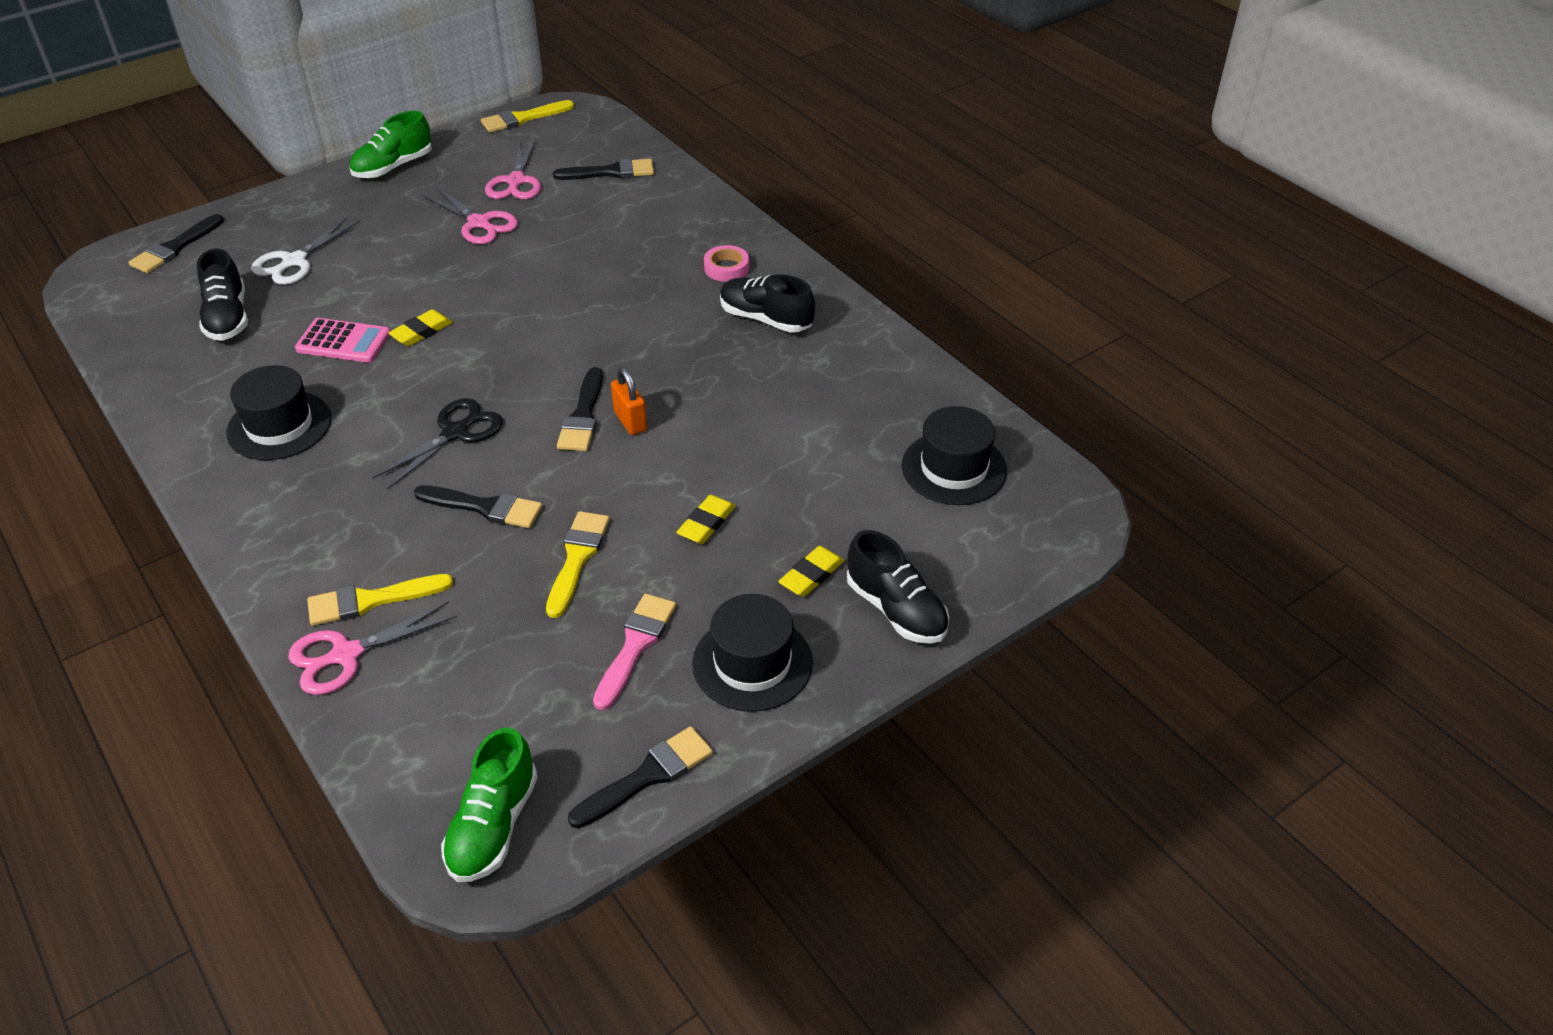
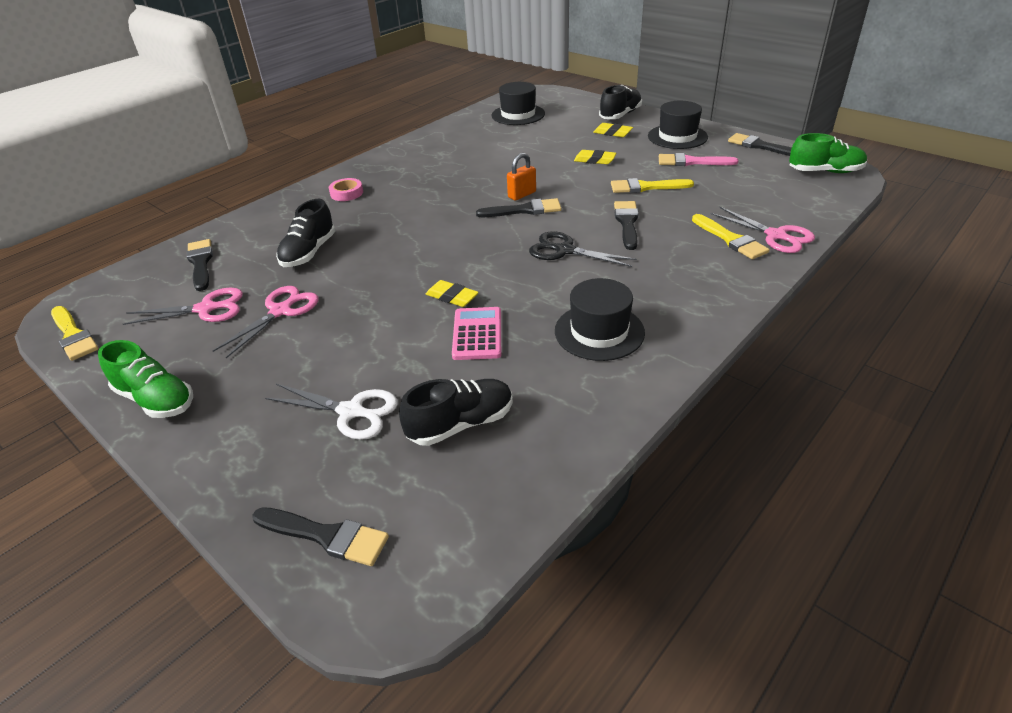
camera: 100 degrees left, 5 degrees down
(765, 319) = (404, 173): black shoe -> black shoe (309, 252)

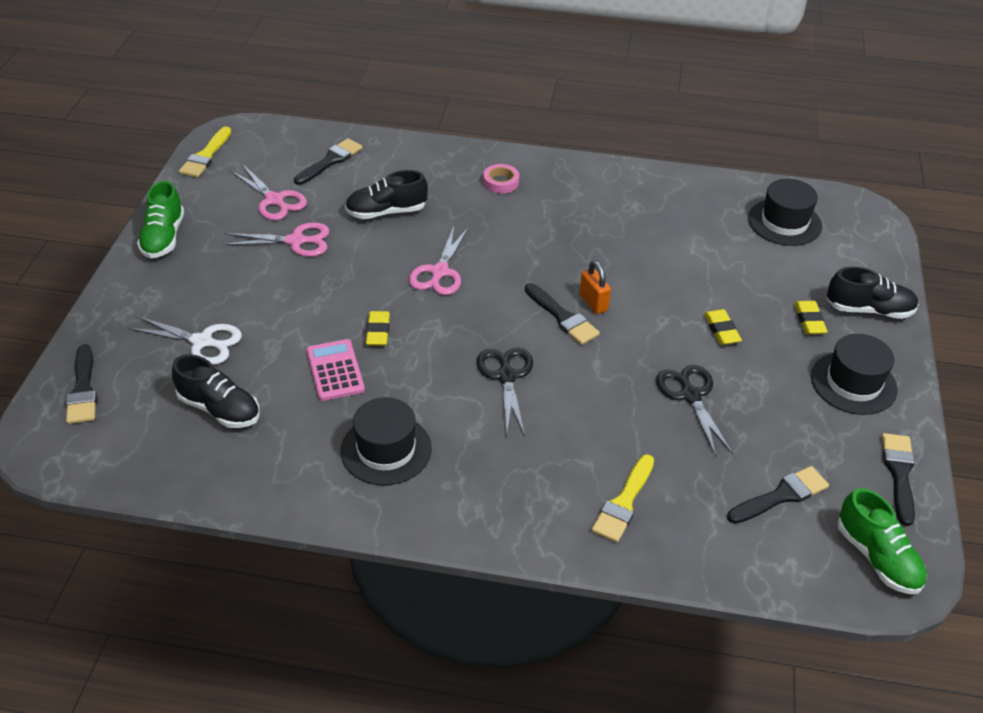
camera: 55 degrees right, 5 degrees up
(351, 412) = (202, 342): white scissors -> white scissors turned 60 degrees counterclockwise
(477, 334) = (335, 370): pink calculator -> pink calculator turned 75 degrees counterclockwise
(522, 195) = (593, 303): orange padlock -> orange padlock turned 45 degrees clockwise
(627, 223) = (596, 405): black brush -> black brush (781, 496)
(646, 187) = (691, 396): yellow brush -> black scissors
(692, 162) = (791, 417): pink brush -> none
(775, 235) = (662, 541): pink scissors -> pink scissors (439, 272)

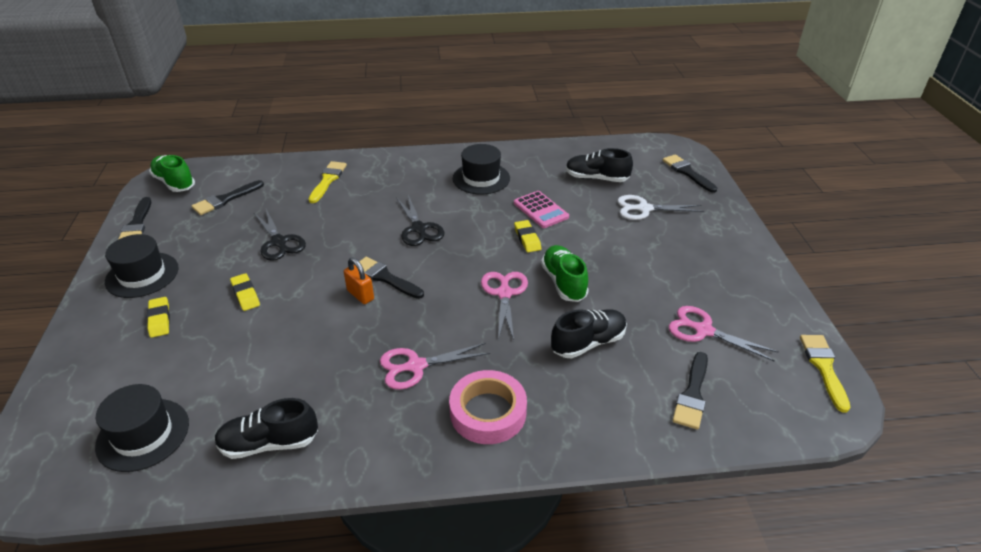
camera: 165 degrees right, 5 degrees down
(164, 238) = (756, 273): green shoe -> green shoe (563, 282)
(296, 241) = (647, 294): pink scissors -> pink scissors (416, 366)
(501, 182) = (488, 412): pink tape -> pink tape, size x1.78
(869, 310) = (93, 342): black shoe -> black shoe (269, 443)

